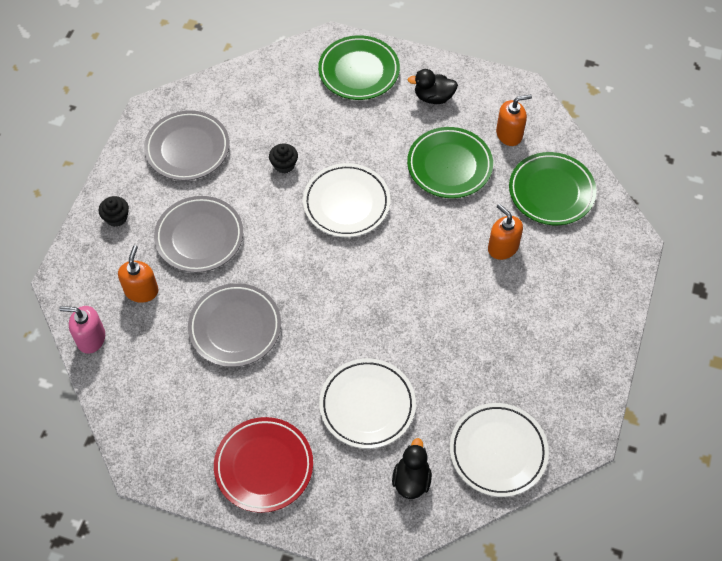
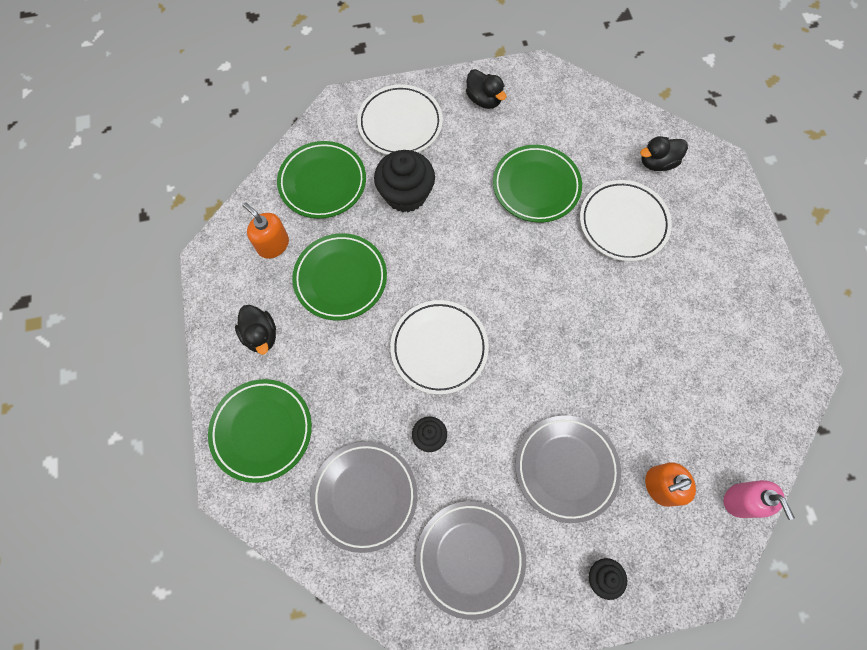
camera: 120 degrees left, 10 degrees up
(235, 328) = (633, 370): grey plate -> grey plate (365, 496)
(264, 466) = (730, 270): red plate -> none
(449, 355) = (536, 186): none -> green plate
(498, 451) = (591, 118): white plate -> white plate (400, 124)
(502, 247) = (406, 194): orange soap dispenser -> black cupcake
(574, 365) = (484, 100): none -> black duck

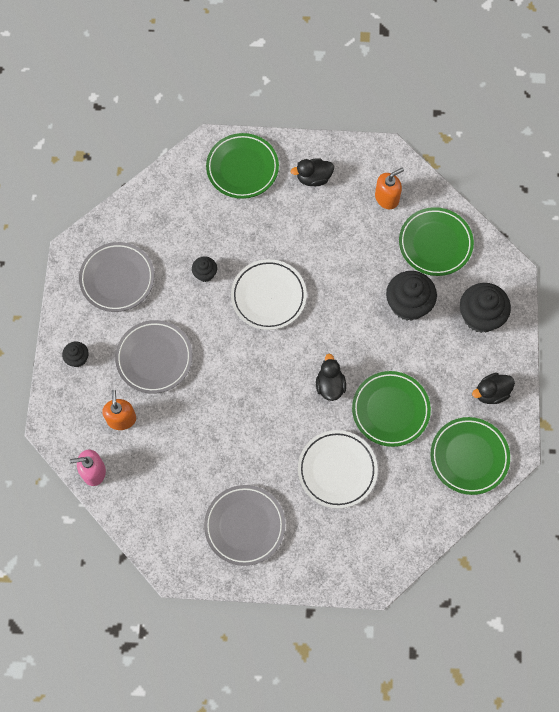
camera: 105 degrees right, 0 degrees up
(340, 279) = (345, 240): green plate -> green plate (469, 457)
(365, 496) = (178, 223): grey plate -> grey plate (244, 526)
(400, 124) = (480, 316): white plate -> black cupcake
(657, 163) = (389, 522): black duck -> black duck (330, 385)

